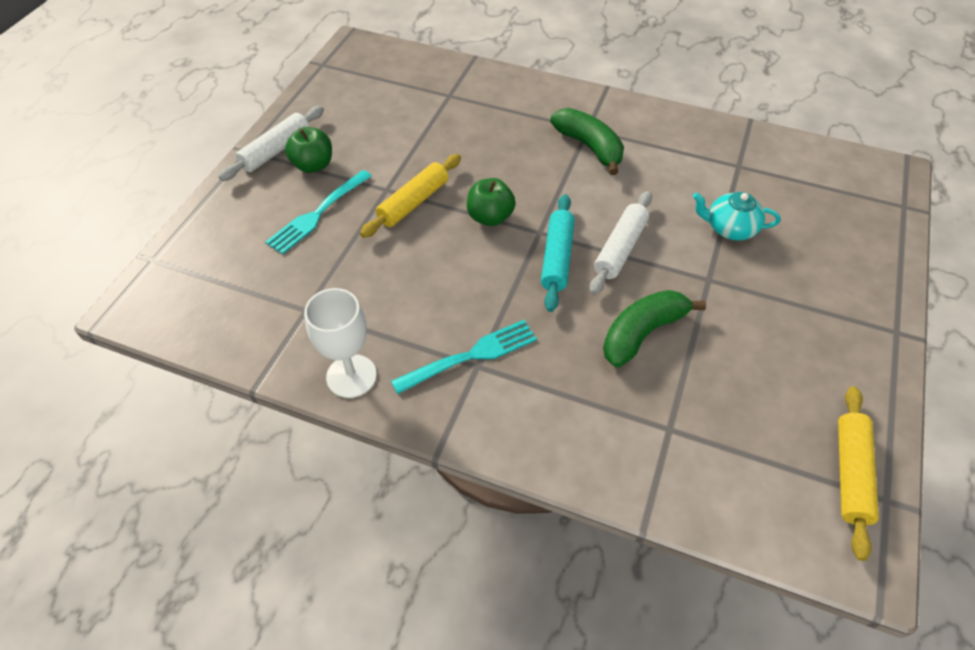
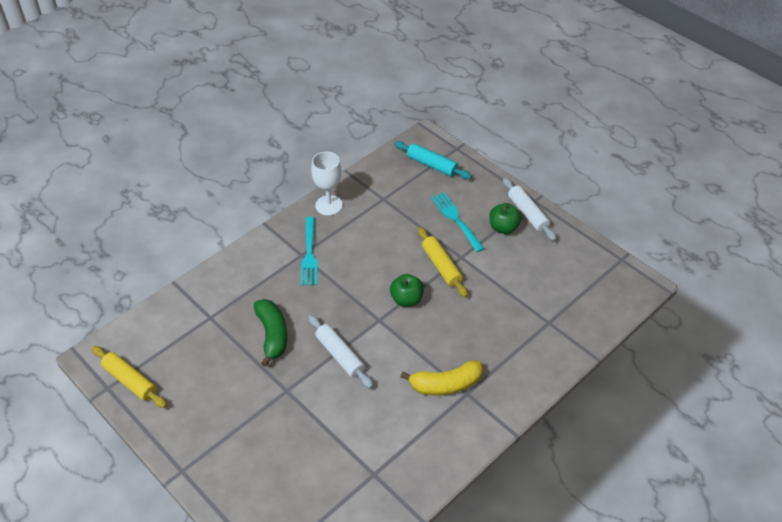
camera: 115 degrees right, 5 degrees down
(557, 258) = (352, 319): turquoise rolling pin -> turquoise rolling pin (432, 165)
(589, 147) = (445, 384): green banana -> yellow banana
(729, 228) = (319, 428): turquoise teapot -> none

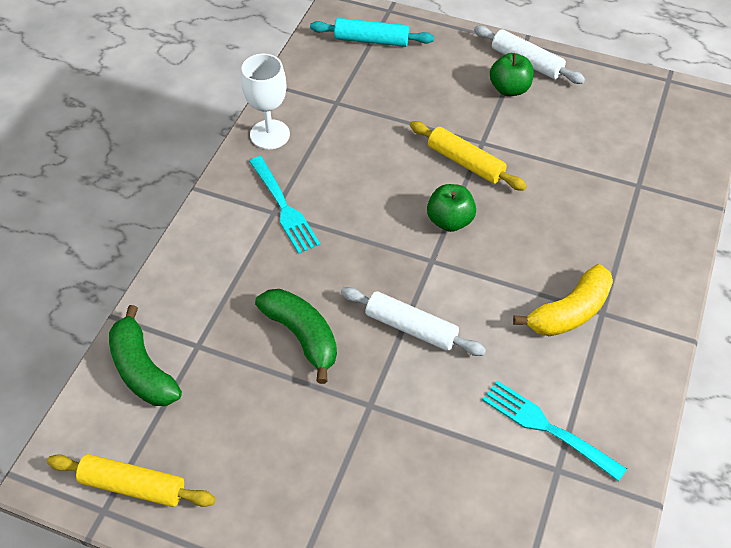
camera: 25 degrees left, 5 degrees up
(172, 319) = (143, 370): none -> green banana
(456, 220) = (446, 98): turquoise fork -> turquoise fork (548, 428)

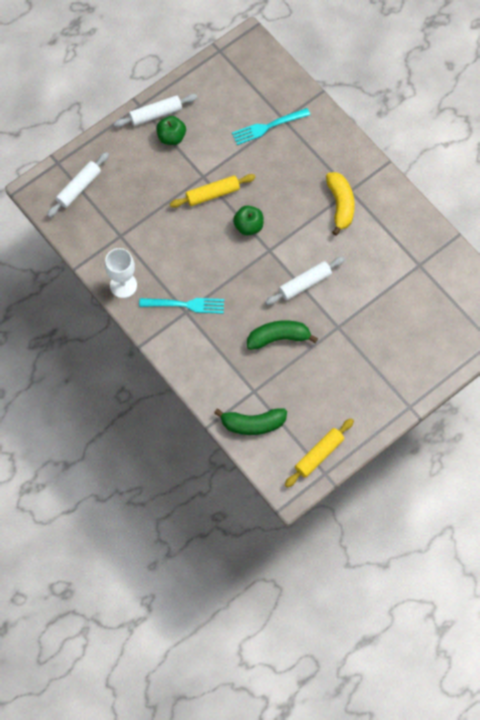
camera: 60 degrees left, 15 degrees up
(371, 40) = (79, 187): turquoise rolling pin -> white rolling pin
(548, 428) = (397, 255): turquoise fork -> turquoise fork (268, 126)

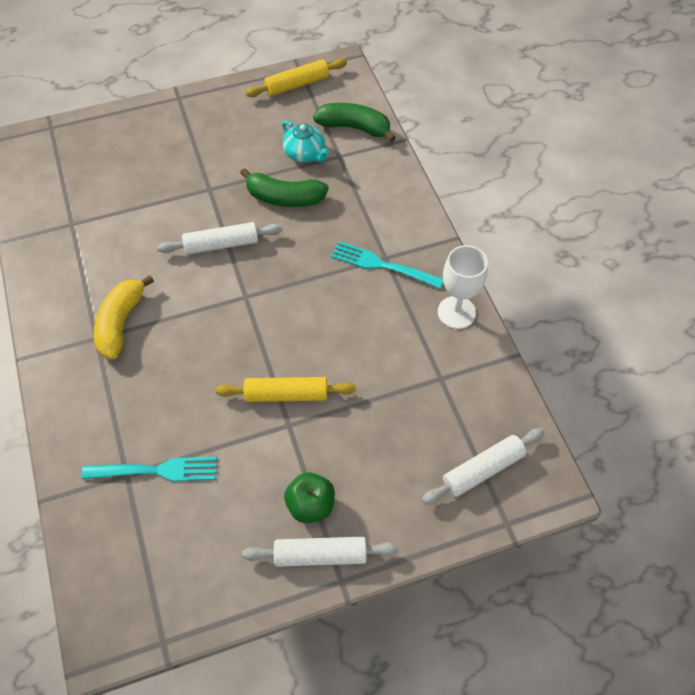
camera: 160 degrees left, 10 degrees down
(248, 226) = (257, 335): green apple -> none
(281, 384) = (305, 153): none -> turquoise teapot

